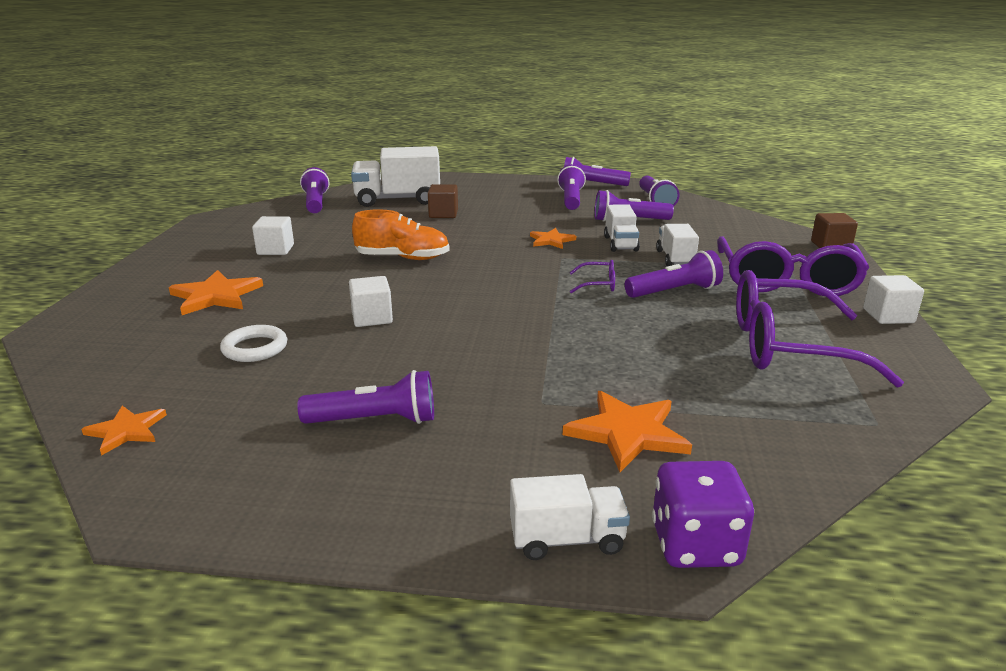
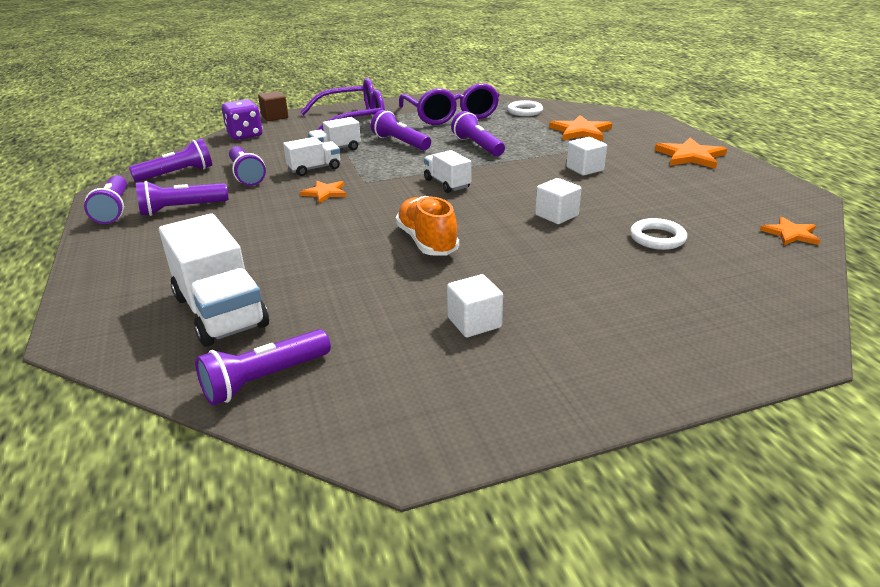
camera: 115 degrees left, 5 degrees up
(216, 296) = (615, 299): orange star -> orange star (690, 156)
(375, 420) = (660, 177): purple flashlight -> purple flashlight (477, 146)
(443, 214) = (270, 262): brown cube -> none
(567, 539) = (664, 129): white truck -> white truck (447, 184)
(598, 284) = (410, 162): purple glasses -> none
(695, 545) = (632, 115): purple dice -> purple dice (245, 135)
(785, 417) = (525, 111): none -> white ring
(888, 316) = (387, 102): white cube -> white cube (585, 169)

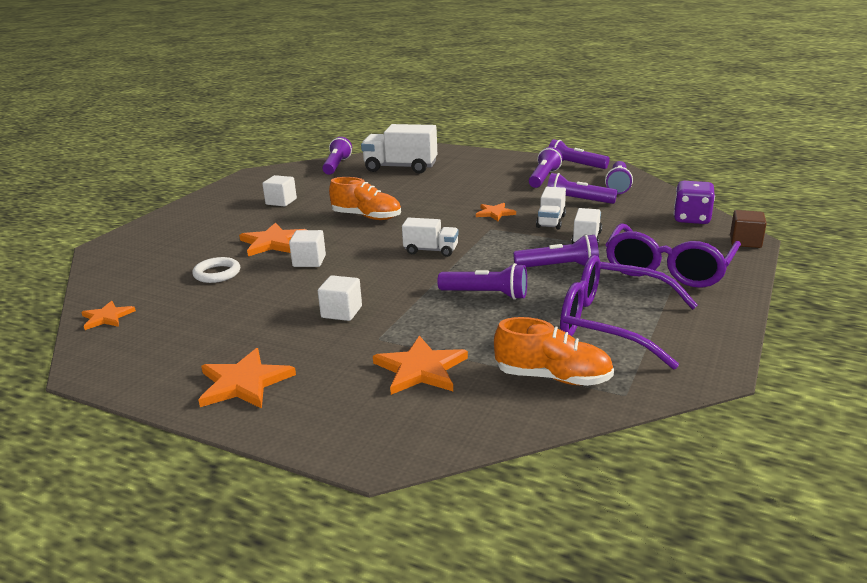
camera: 135 degrees right, 5 degrees down
(525, 111) = (552, 377): white ring -> orange shoe
(565, 252) = (273, 242): none -> orange star

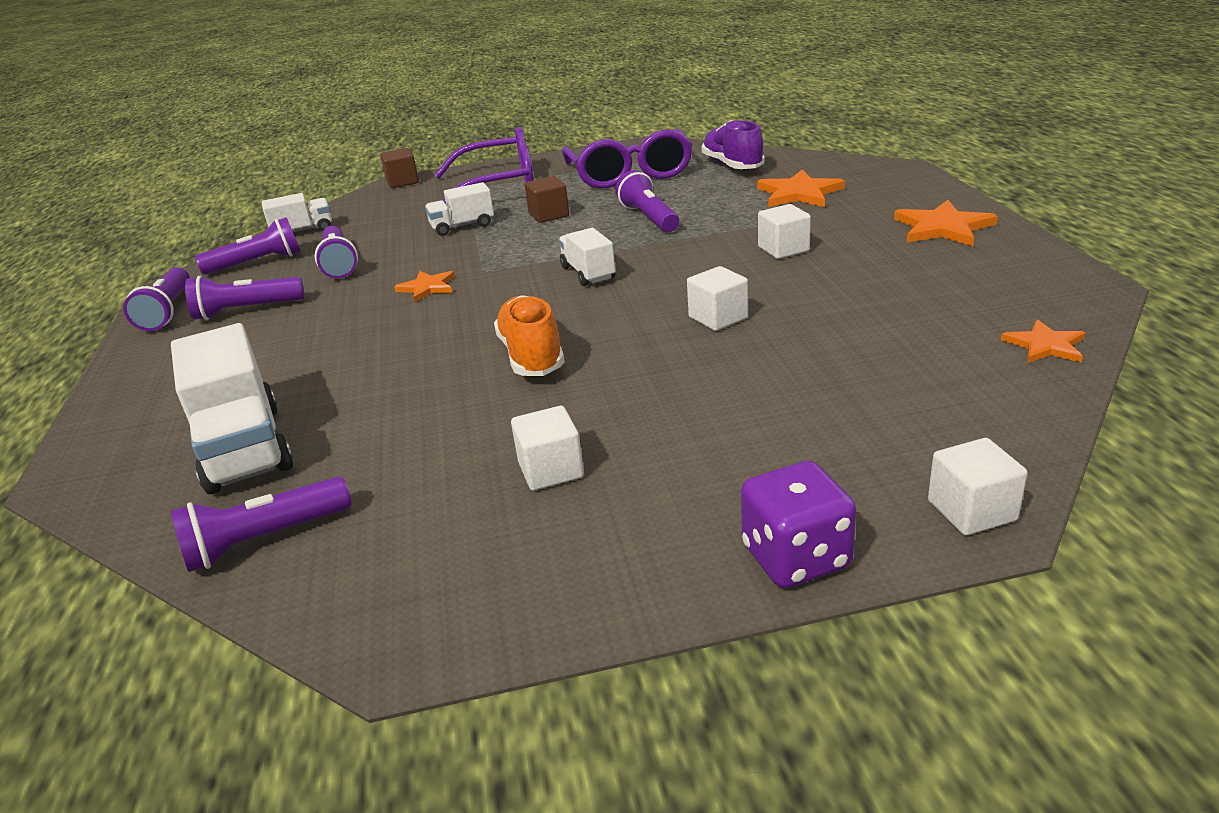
camera: 125 degrees left, 5 degrees up
(110, 247) = (971, 511): none -> white cube
(217, 273) = (846, 351): white ring -> none
(273, 242) = (709, 371): orange star -> none
(551, 221) = (426, 254): white truck -> white truck (303, 231)
(552, 377) = (732, 165): orange shoe -> purple shoe
(559, 267) = (549, 215): purple flashlight -> brown cube
(691, 219) = (356, 209): purple dice -> purple dice (795, 558)

